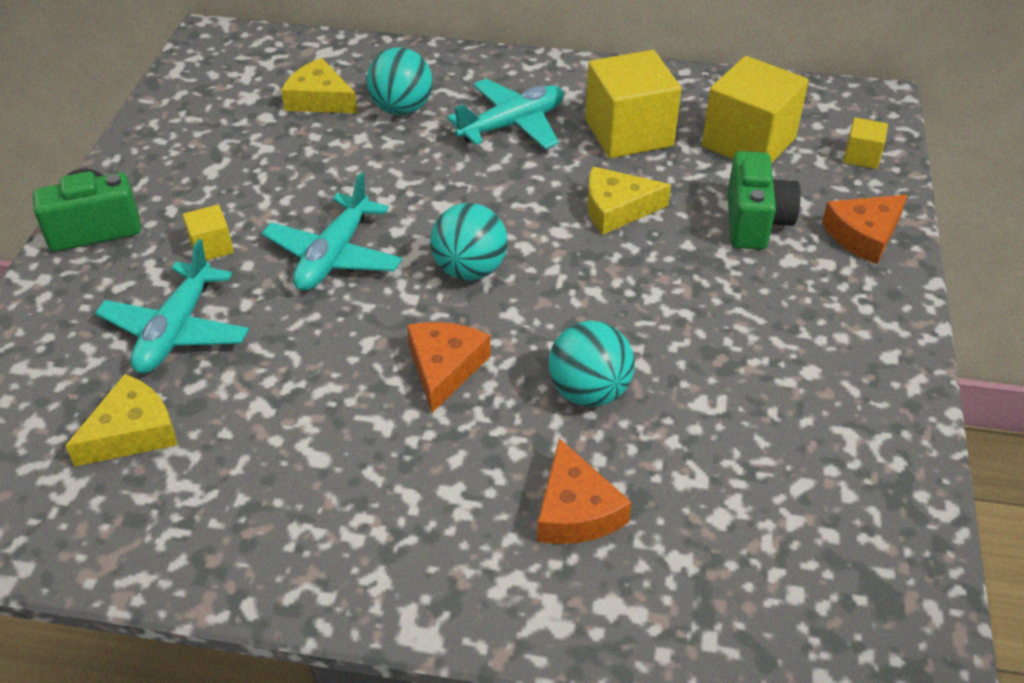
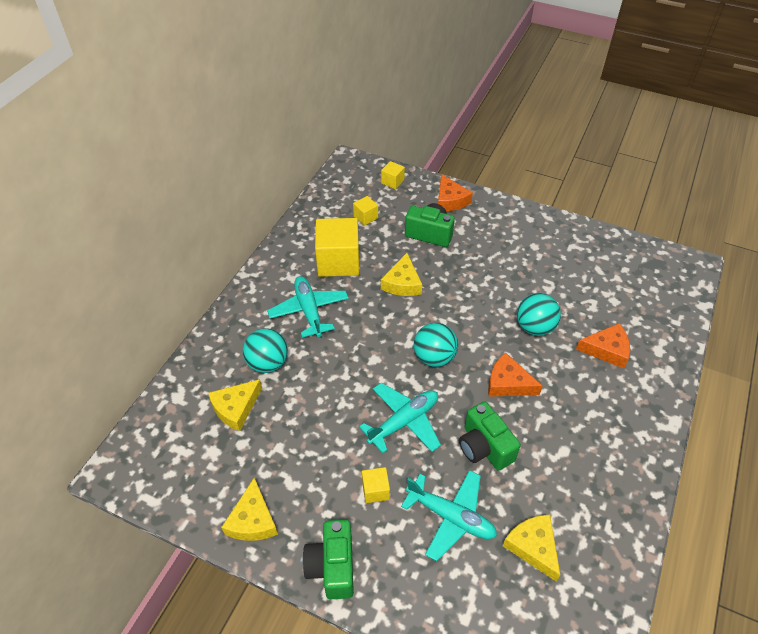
camera: 75 degrees left, 5 degrees up
(156, 149) = (253, 520): none -> yellow cheese
(306, 353) = (484, 447): none -> green camera
(334, 256) = (404, 422): turquoise plane -> turquoise plane turned 75 degrees counterclockwise
(748, 142) = (365, 217): yellow cube -> yellow cube, size x0.47

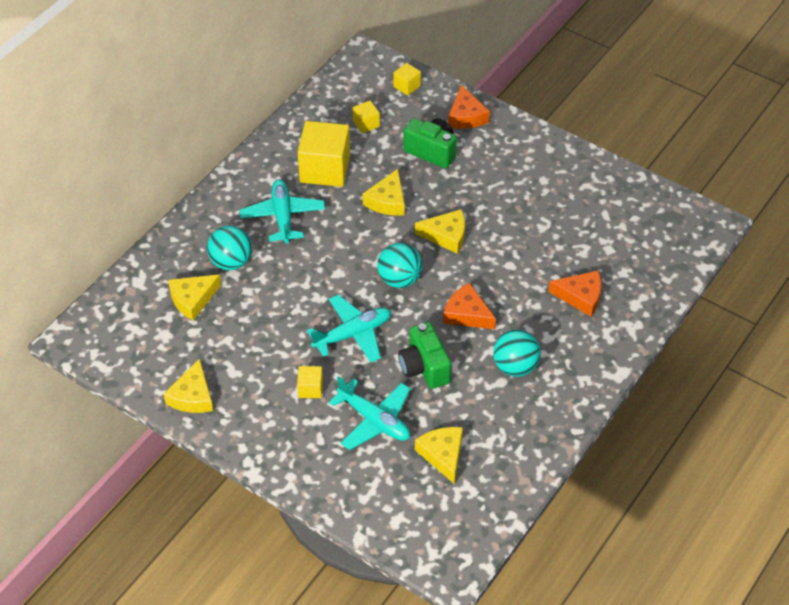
camera: 10 degrees right, 0 degrees up
(332, 566) = (257, 442): green camera -> none
(465, 308) = (446, 235): none -> yellow cheese
(534, 327) = (513, 264): turquoise ball -> turquoise ball (515, 367)

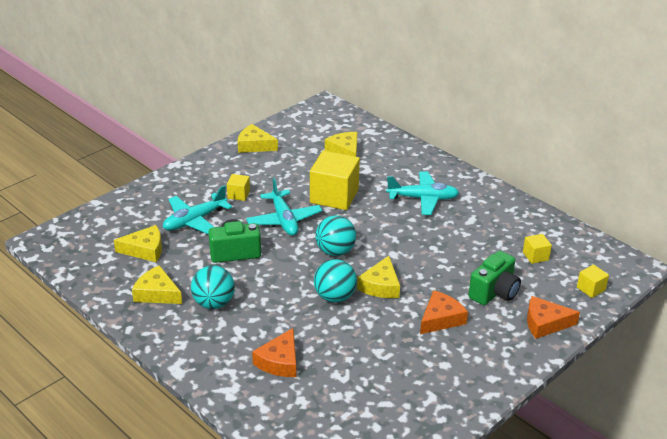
camera: 100 degrees right, 15 degrees down
(231, 262) = (378, 170): turquoise ball -> turquoise ball (335, 297)
(325, 169) = (477, 226): yellow cube -> yellow cube (334, 196)
(387, 201) = (431, 256): yellow cheese -> yellow cheese (157, 293)
(467, 314) = (283, 284): orange cheese -> orange cheese (441, 319)

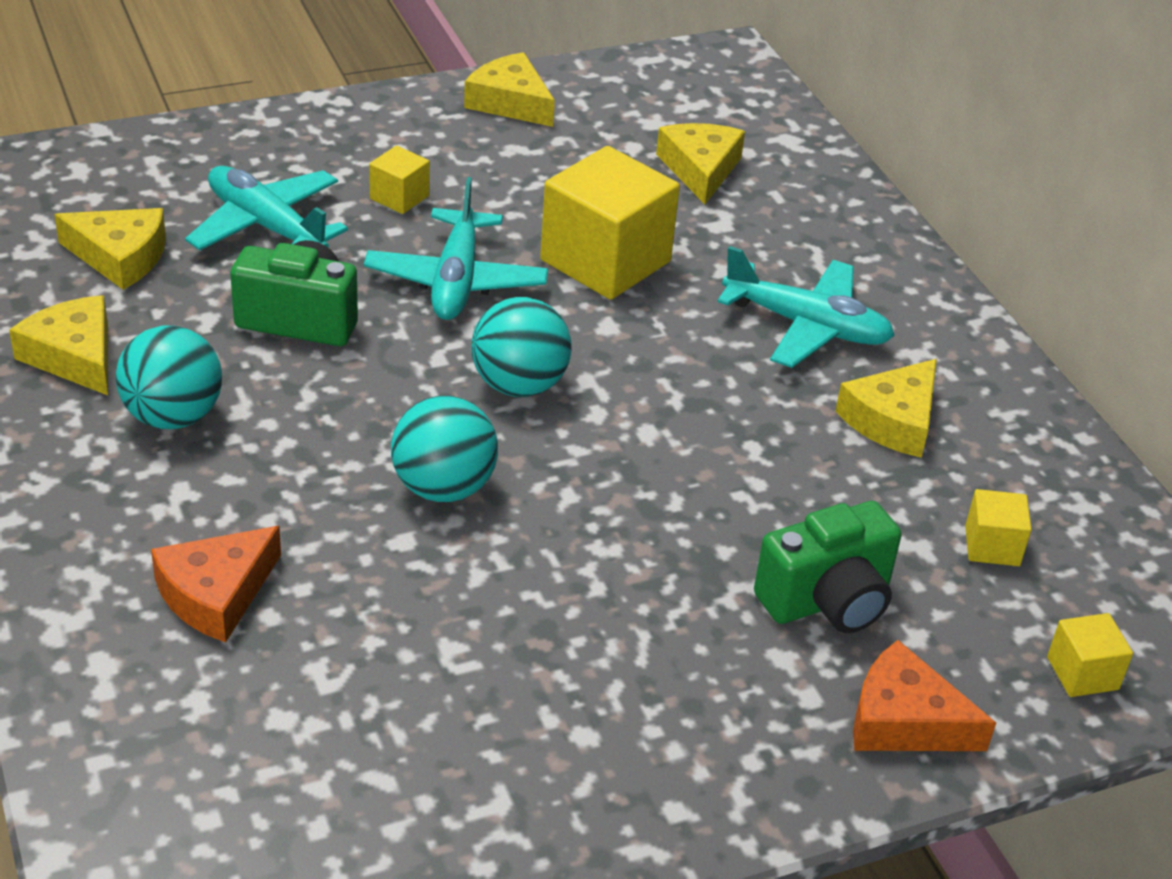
camera: 20 degrees right, 5 degrees up
(194, 221) = (266, 226): turquoise plane -> turquoise plane turned 60 degrees clockwise
(381, 286) = (566, 496): yellow cheese -> yellow cheese (893, 420)
(441, 319) = (652, 621): orange cheese -> none

